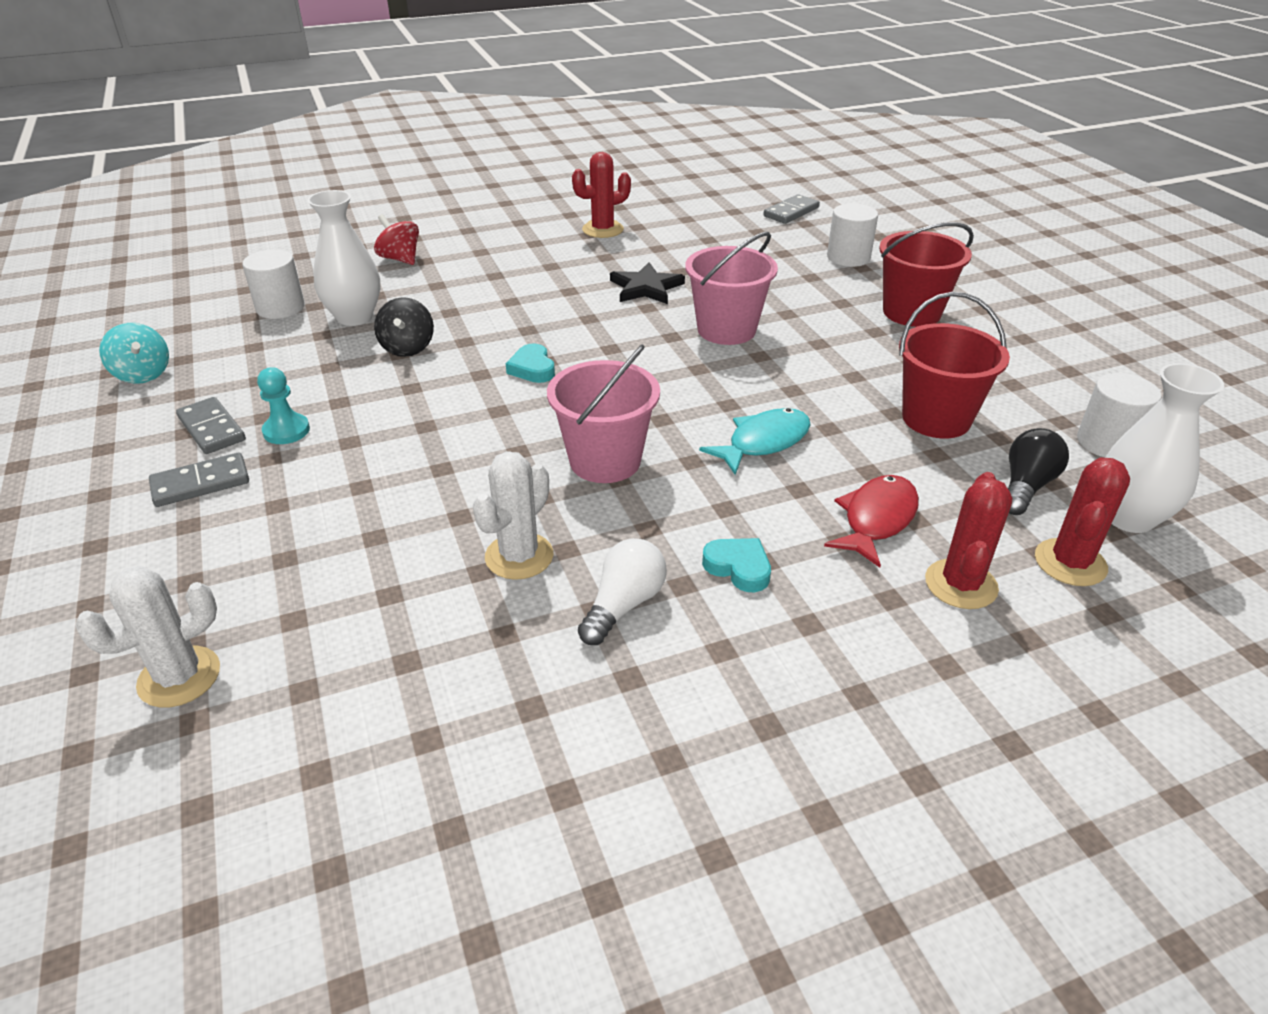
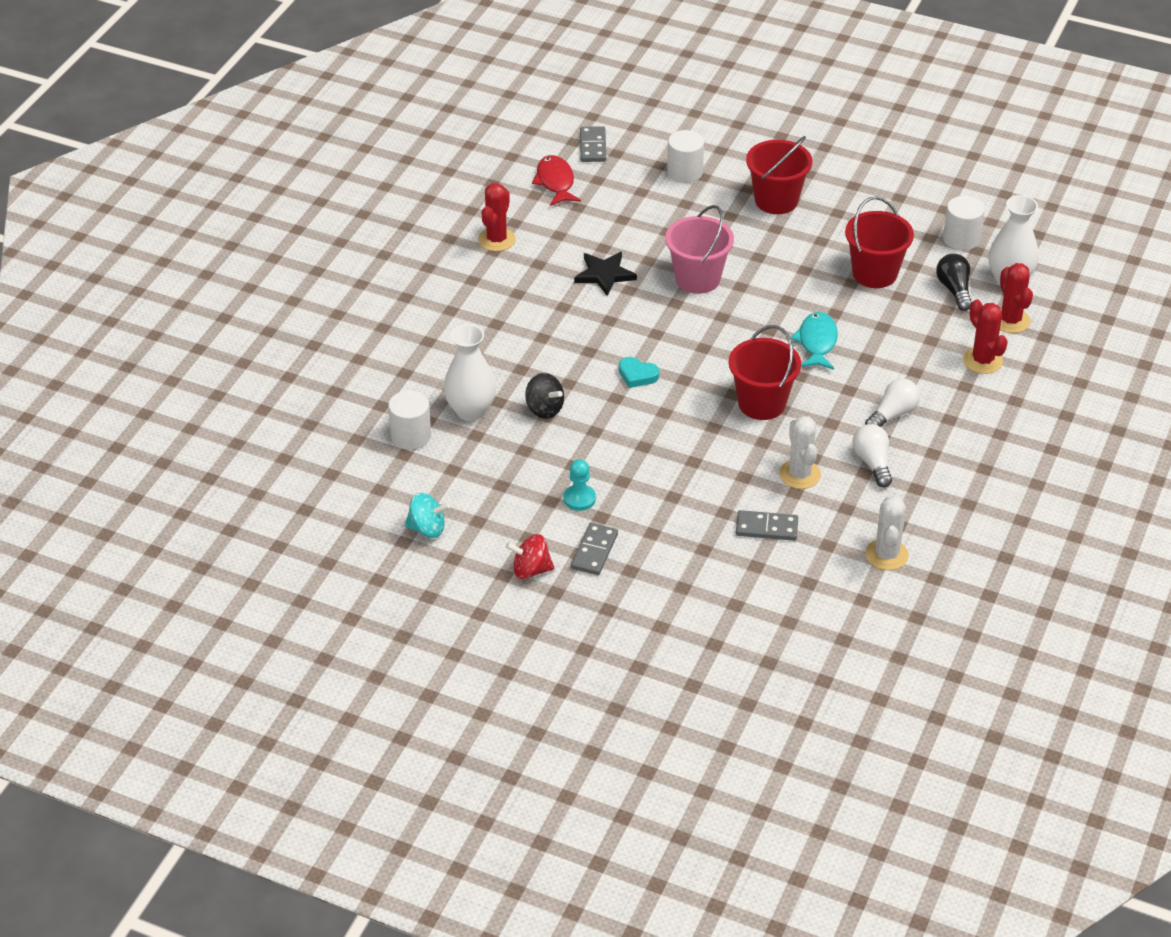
camera: 45 degrees left, 5 degrees up
(179, 677) = (754, 616): white cactus -> white cactus (886, 555)
(211, 429) = (538, 526): grey domino -> grey domino (766, 528)
(400, 259) = (409, 350): red spinning top -> red spinning top (531, 570)
(605, 461) = (762, 403): pink bucket -> red bucket
(738, 567) = (893, 414): turquoise heart -> white light bulb
(876, 519) = (916, 351): red fish -> red fish (555, 182)

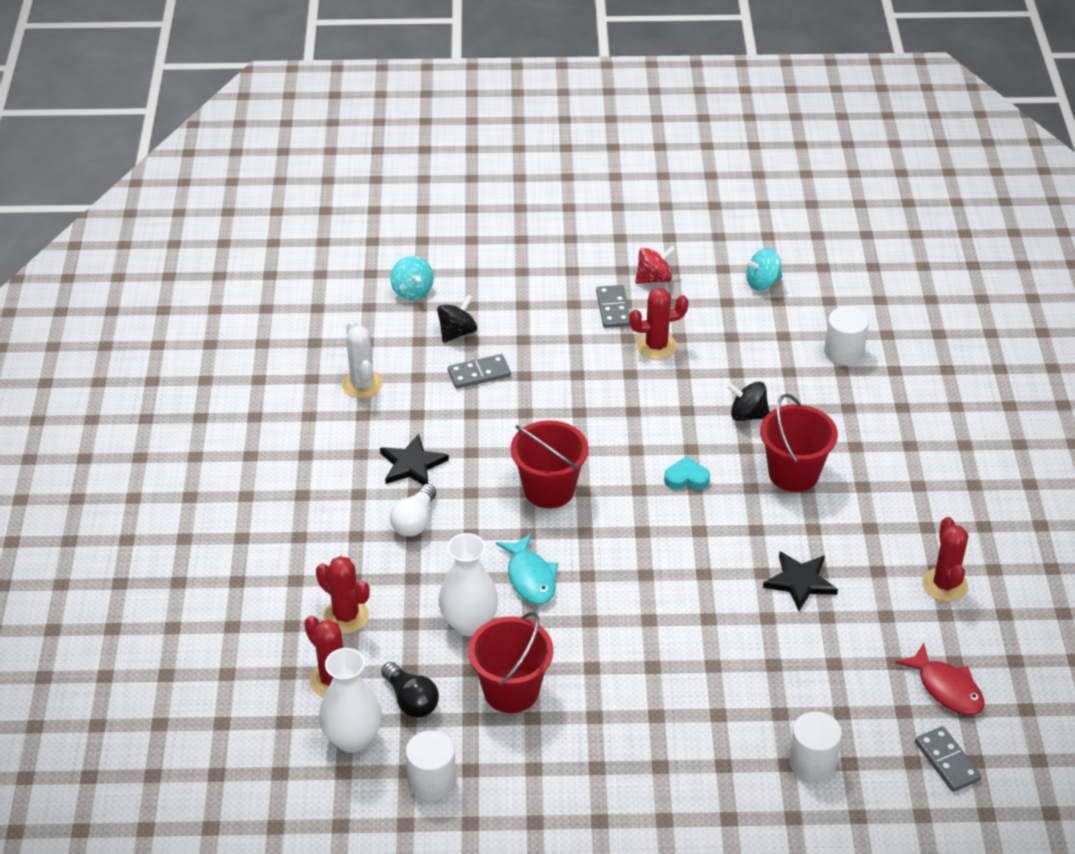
camera: 155 degrees right, 0 degrees up
(471, 411) = (812, 391): white vase -> white vase (469, 623)
(579, 499) = (656, 346): turquoise pawn -> red cactus
(697, 279) = (700, 612): pink bucket -> none
(766, 578) = (457, 332): none -> black spinning top
(776, 200) = (679, 758): red bucket -> red bucket (793, 473)
(789, 641) = (412, 291): none -> turquoise spinning top
(800, 474) = (475, 431): white cactus -> none
(872, 463) = (412, 464): white light bulb -> black star

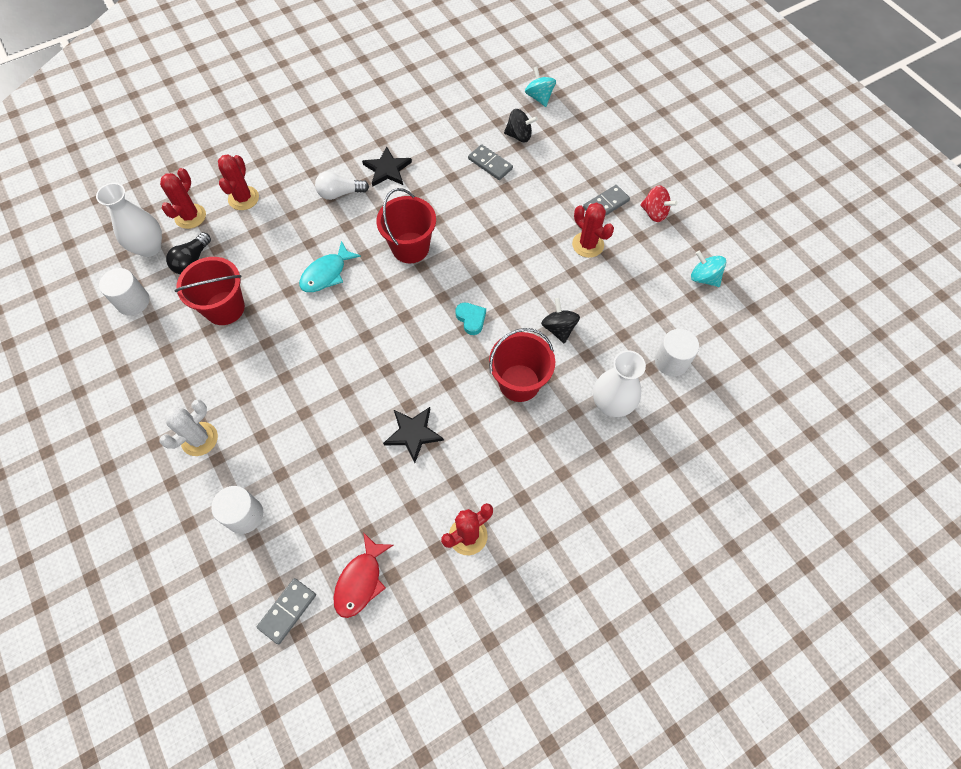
camera: 60 degrees right, 20 degrees up
(362, 384) = (439, 113): white cactus -> white cactus (199, 439)
(412, 291) = (539, 97): turquoise spinning top -> turquoise spinning top turned 120 degrees clockwise
(469, 623) = (270, 260): white vase -> white vase (611, 404)

